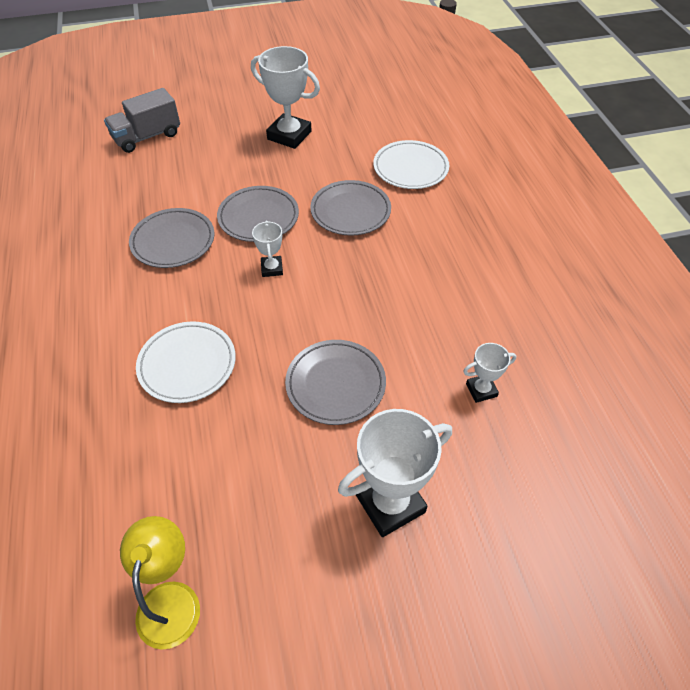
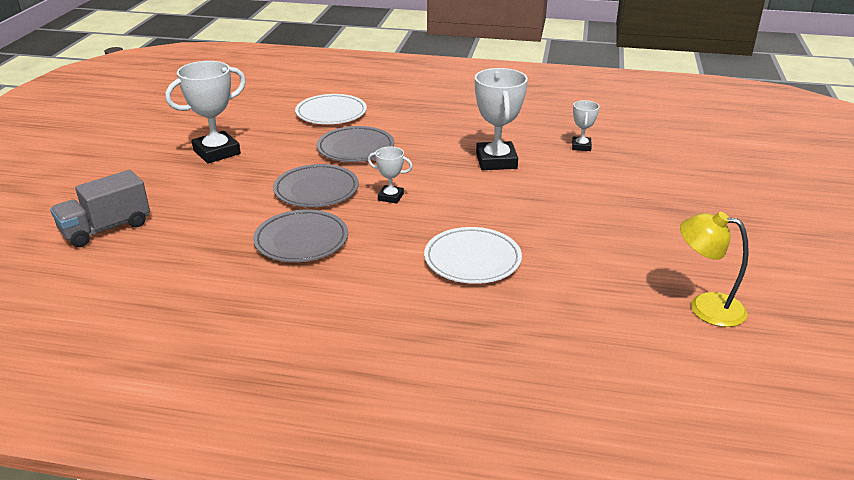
camera: 65 degrees left, 20 degrees down
(147, 137) = (106, 228): grey truck -> grey truck turned 60 degrees clockwise
(335, 384) = (541, 196): grey plate -> none
(390, 503) = (658, 200): white trophy -> white trophy (496, 161)

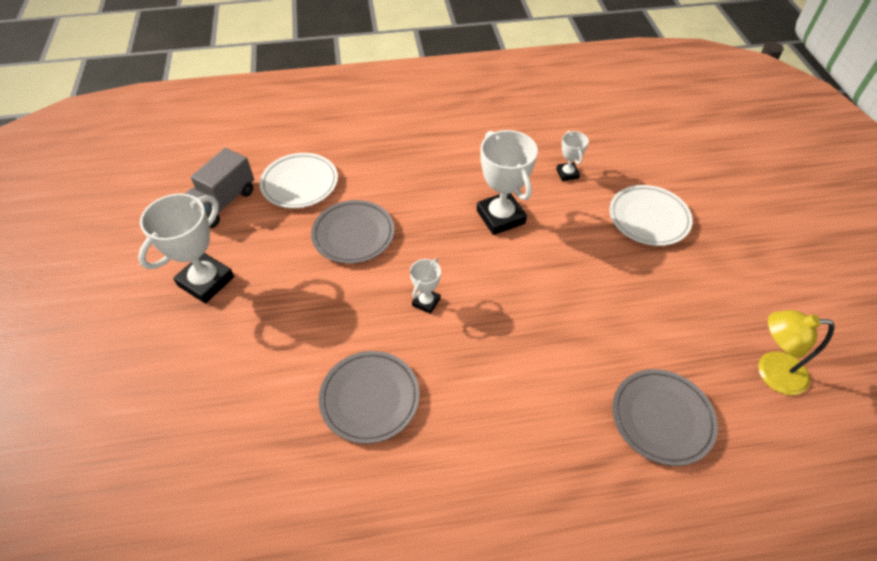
camera: 20 degrees left, 20 degrees up
(106, 228) = (144, 448): grey truck -> grey truck (222, 203)
(316, 190) = (345, 313): grey plate -> grey plate (662, 418)
(390, 197) = (426, 302): white trophy -> white trophy turned 60 degrees counterclockwise
(472, 259) = (548, 373): white plate -> white plate (648, 218)

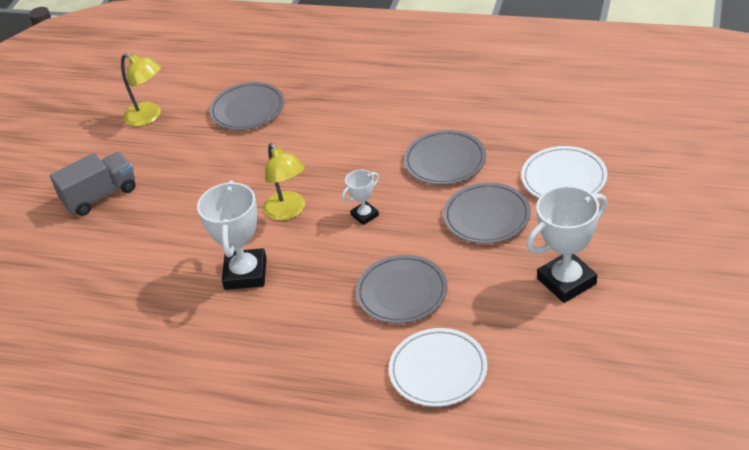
camera: 150 degrees left, 10 degrees down
(222, 203) = (537, 368): grey truck -> grey truck (100, 196)
(299, 333) = (487, 217): none -> grey plate
(505, 286) = (288, 212): none -> yellow lamp
(567, 174) = (141, 302): white trophy -> none
(648, 218) = (112, 238): white plate -> white plate (564, 178)

